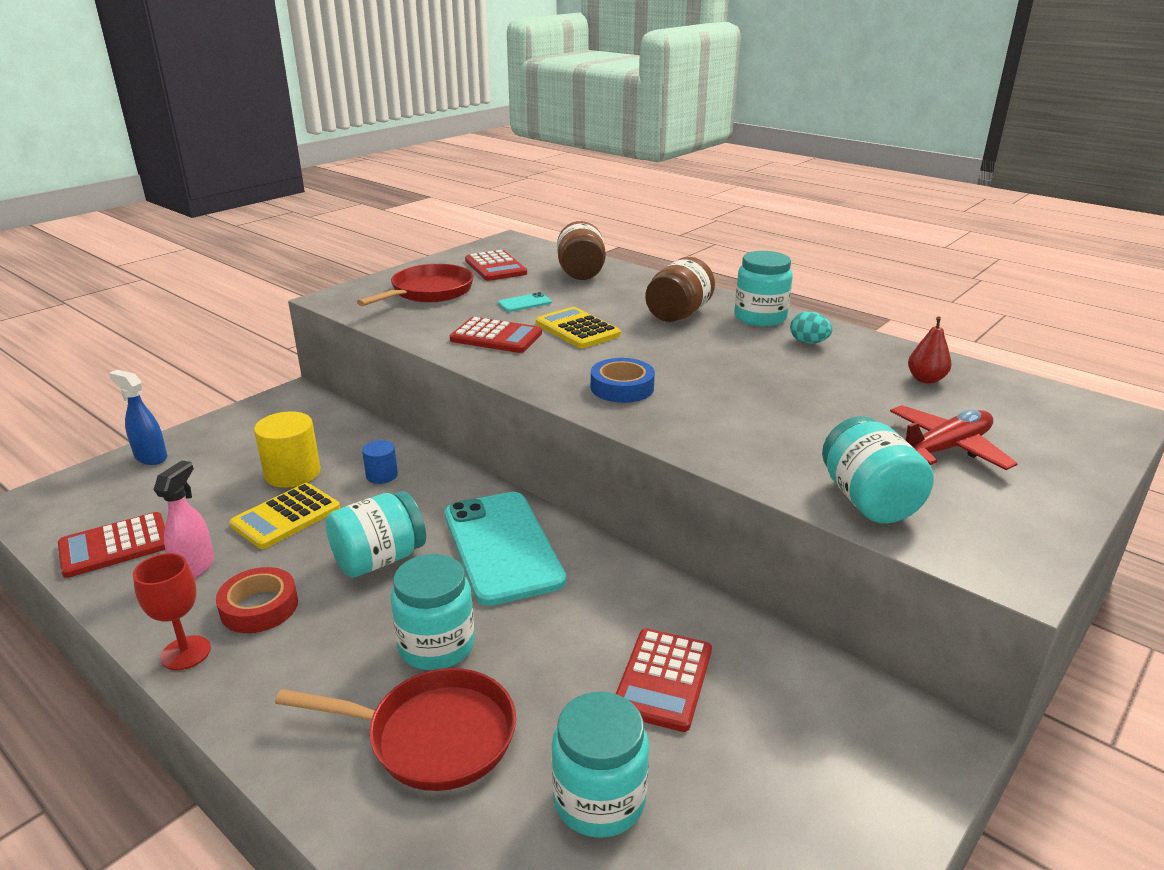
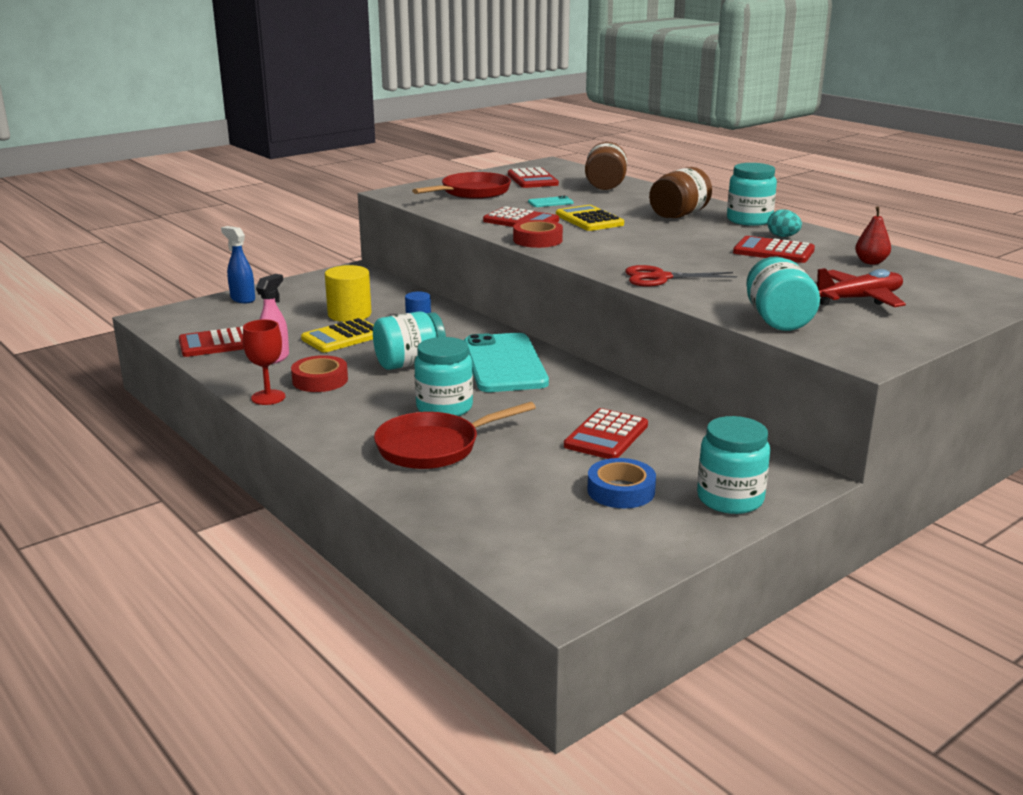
camera: 10 degrees right, 5 degrees down
(433, 736) = (434, 447): red pan -> red pan turned 135 degrees clockwise
(524, 369) = (537, 240): none -> red tape
(599, 800) = (542, 482): turquoise jar -> turquoise jar (730, 499)
(622, 387) = (613, 253): blue tape -> blue tape (621, 490)
(692, 429) = (659, 278): none -> red scissors
(808, 369) = (773, 251): none -> red calculator

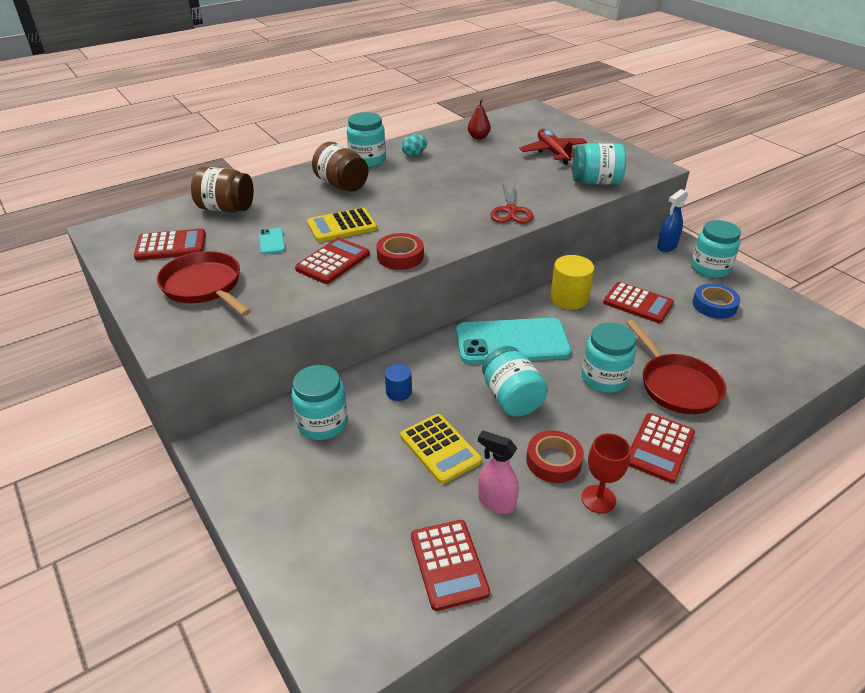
camera: 85 degrees left, 15 degrees up
(242, 299) = (290, 557): blue spray bottle -> blue spray bottle (666, 247)
(349, 314) = (371, 446): yellow cylinder -> yellow cylinder (569, 298)
(378, 297) = (322, 423): none -> turquoise jar
(773, 251) = (450, 163): red calculator -> red calculator (660, 448)

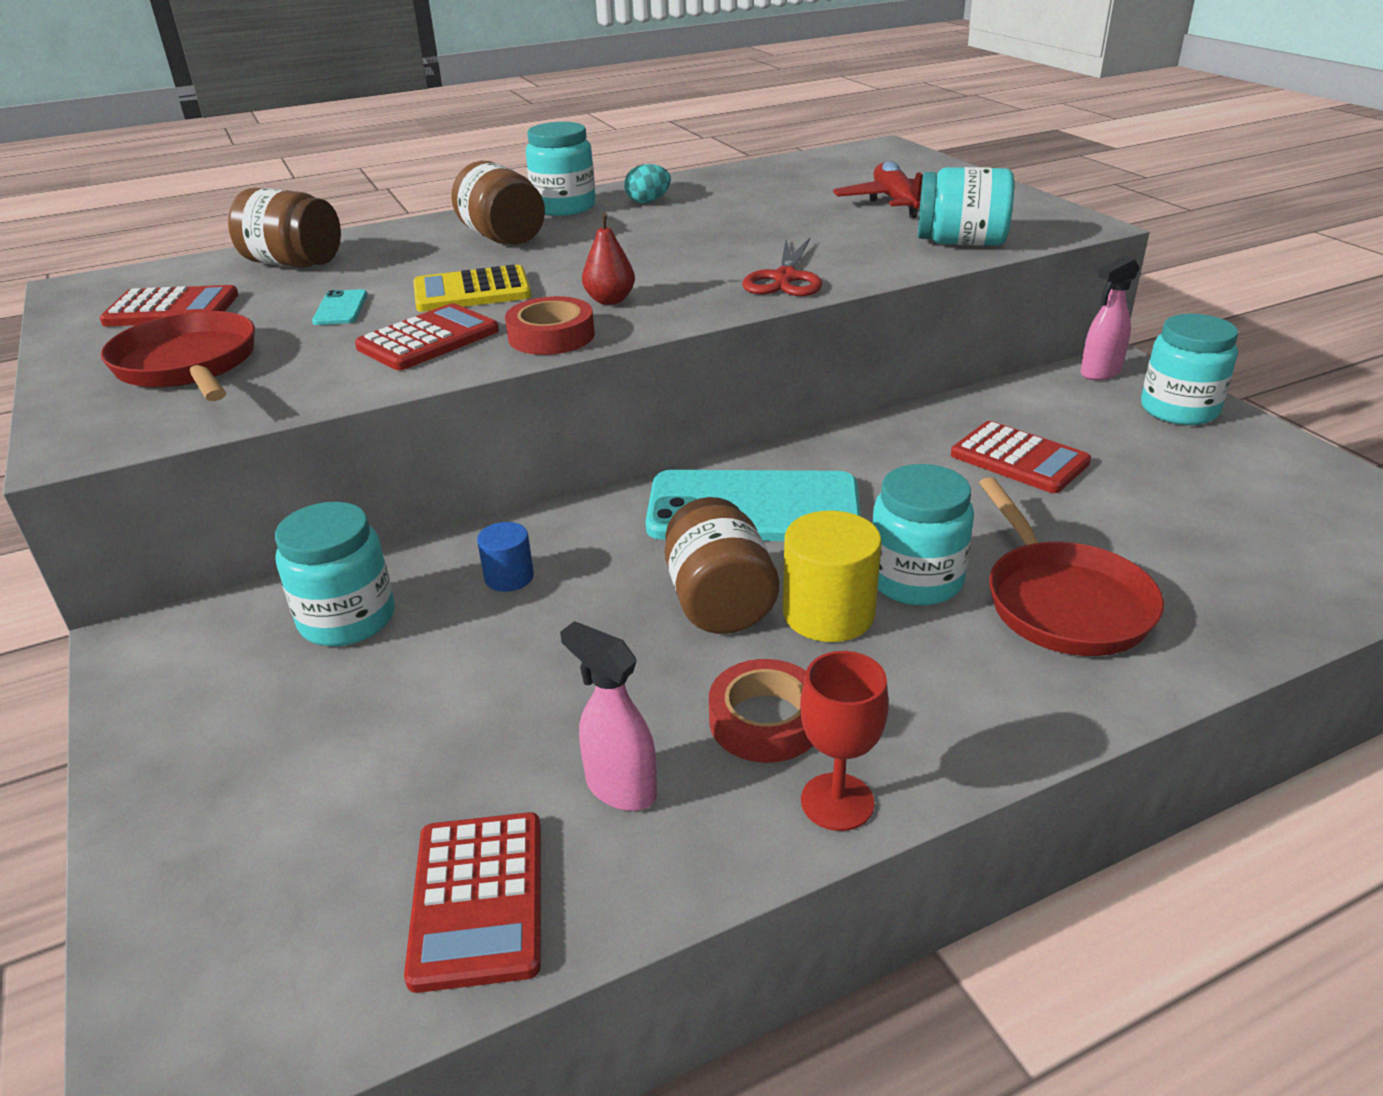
camera: 10 degrees right, 5 degrees down
(440, 448) = (547, 679): yellow calculator -> none
(478, 137) = (771, 181): red pear -> red pear (610, 300)
(511, 398) = (719, 602): turquoise jar -> brown jar
(569, 298) = (886, 444): yellow cylinder -> yellow cylinder (828, 613)
(660, 448) = (997, 714): red calculator -> none
(666, 247) = (1100, 372): blue spray bottle -> pink spray bottle
(714, 305) = (1174, 470): blue tape -> none

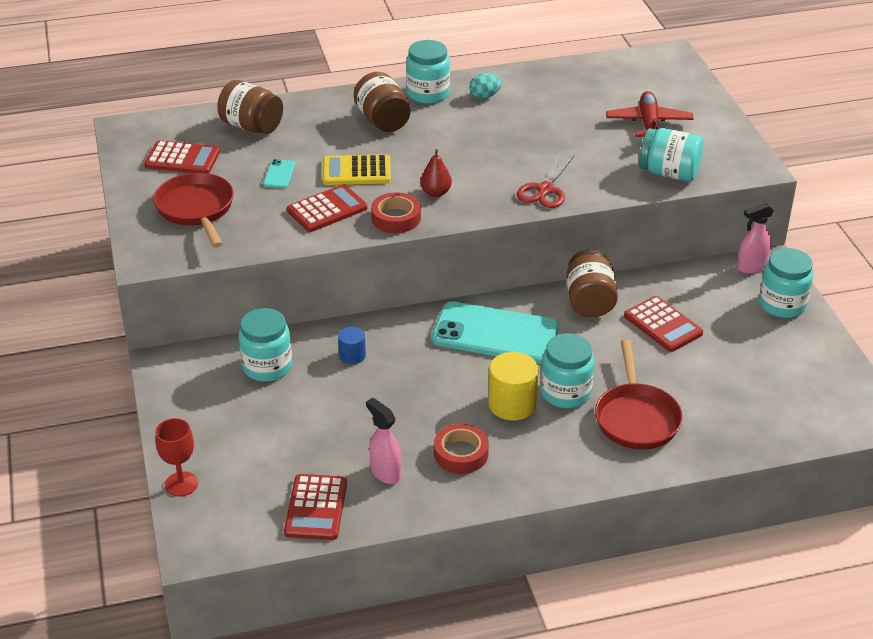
camera: 10 degrees right, 5 degrees up
(719, 602) = (458, 388): brown jar -> brown jar (589, 301)
(837, 802) = (480, 495): red goblet -> red goblet (181, 484)

